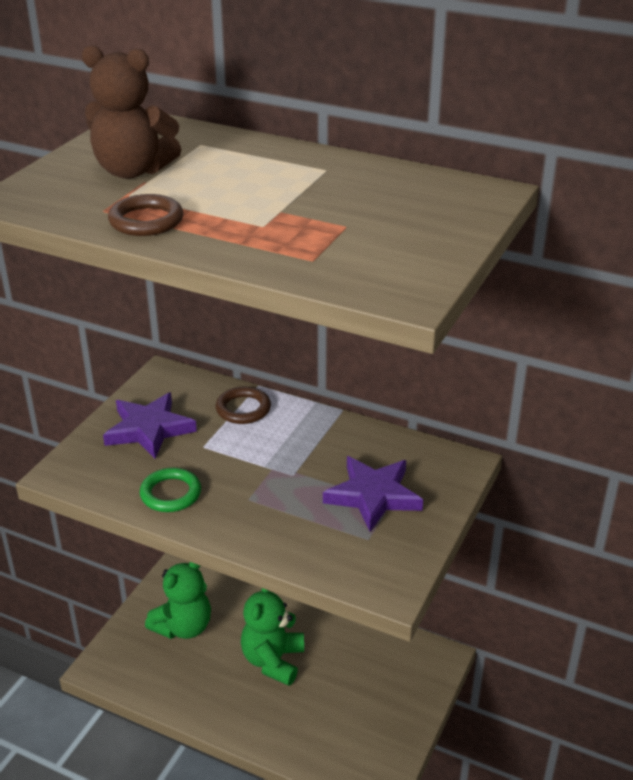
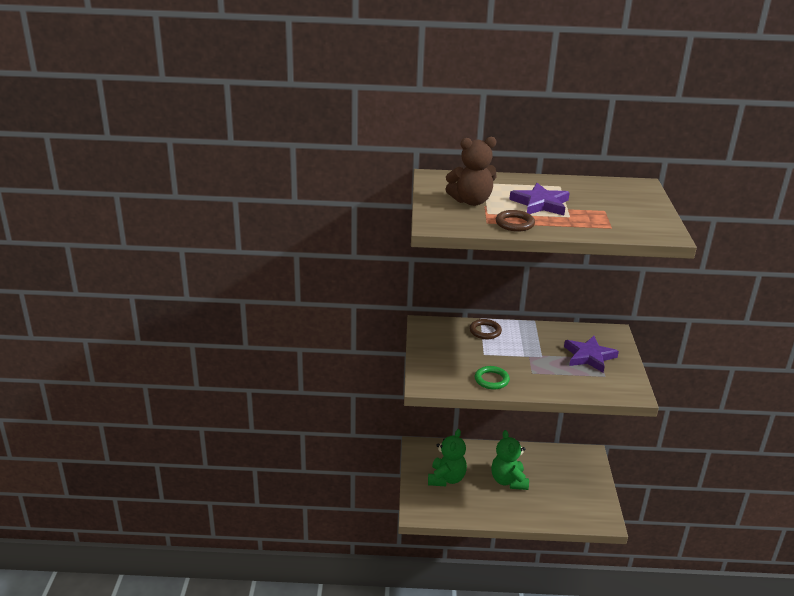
camera: 25 degrees left, 5 degrees down
(149, 429) = (447, 352): purple star -> purple star (540, 204)

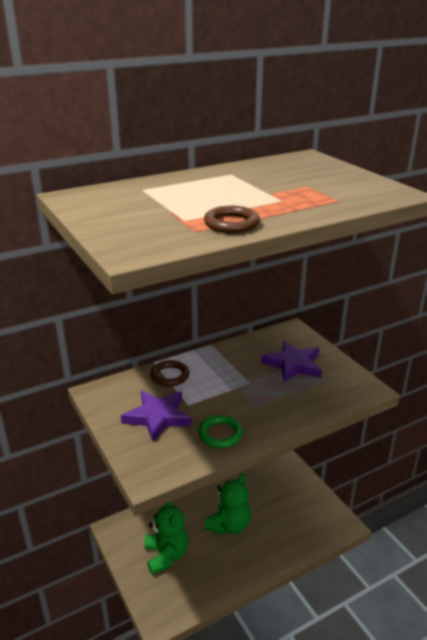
camera: 30 degrees left, 0 degrees up
(471, 201) = (149, 212): brown teddy bear -> none
(508, 481) = (229, 525): green teddy bear -> green teddy bear turned 105 degrees counterclockwise
(540, 204) = (233, 196): purple star -> purple star (157, 417)

